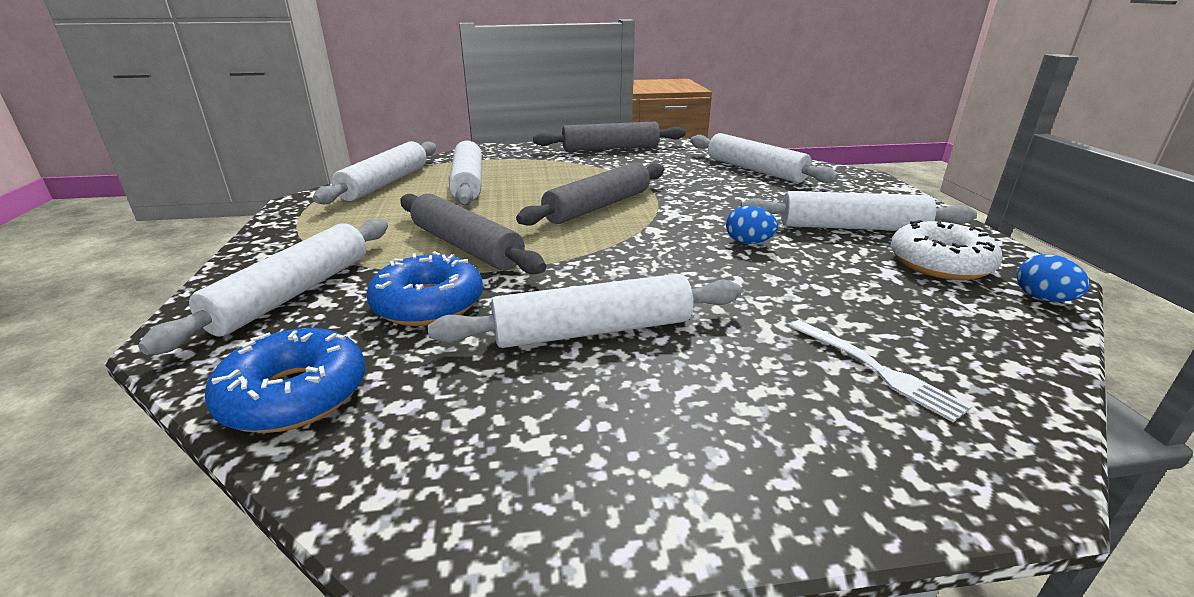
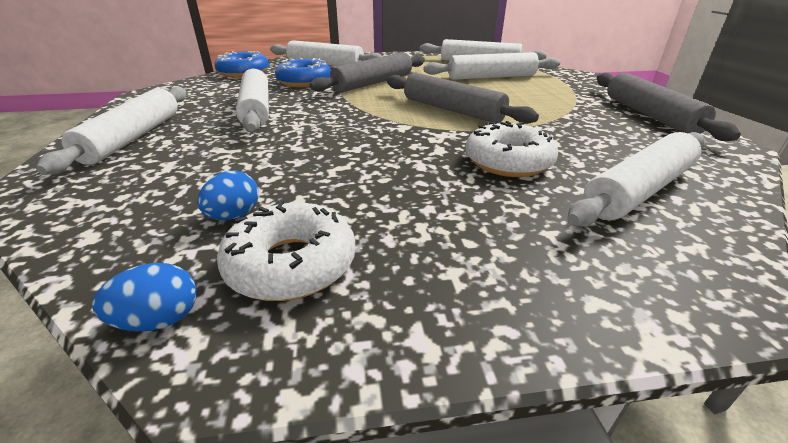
camera: 90 degrees right, 5 degrees up
(727, 195) = (508, 161): none -> white donut
(748, 242) = (371, 159): blue egg -> blue egg (234, 216)
(851, 227) = (414, 224): white rolling pin -> white rolling pin (133, 137)
(876, 370) = (147, 176): white fork -> none

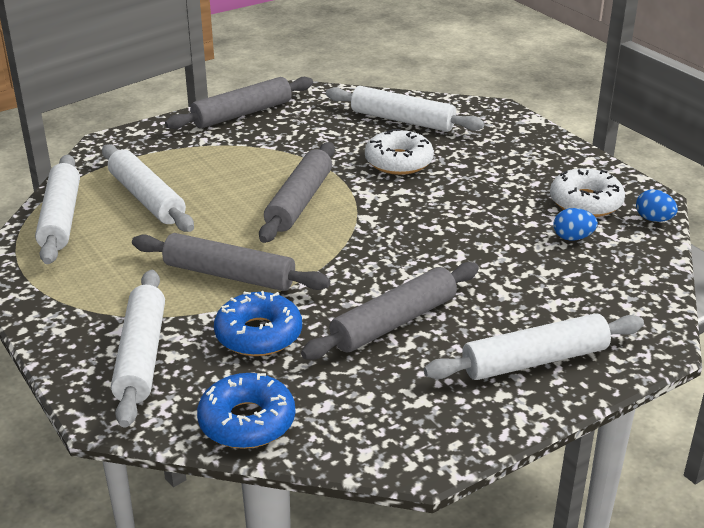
camera: 115 degrees left, 0 degrees up
(256, 109) = (394, 322): white rolling pin -> grey rolling pin

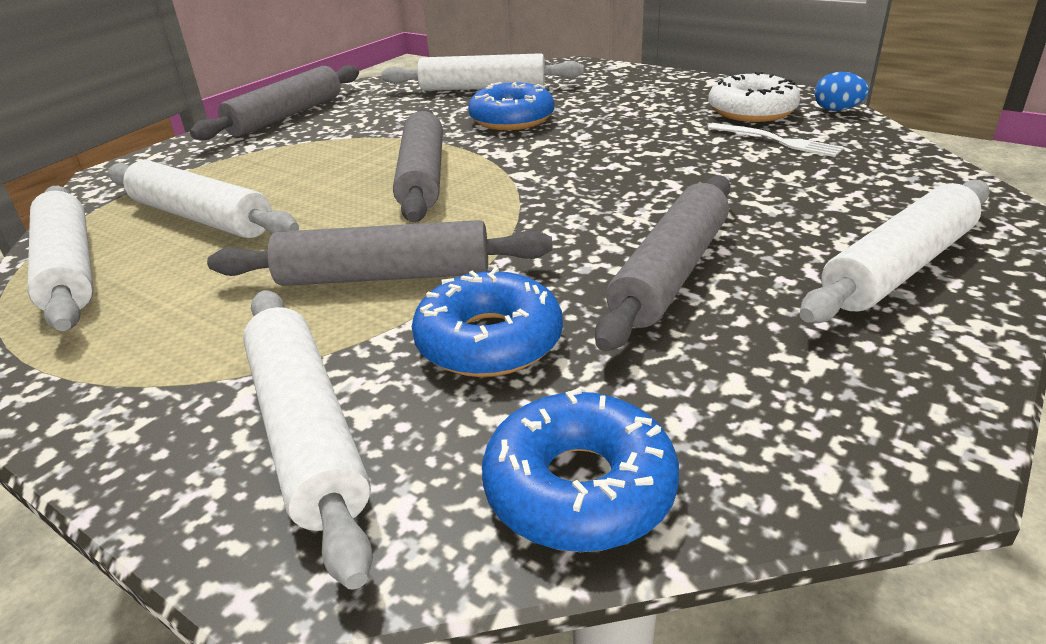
camera: 20 degrees left, 0 degrees up
(398, 161) = (512, 119): white donut -> blue donut
(572, 238) = (777, 141): blue egg -> white fork

